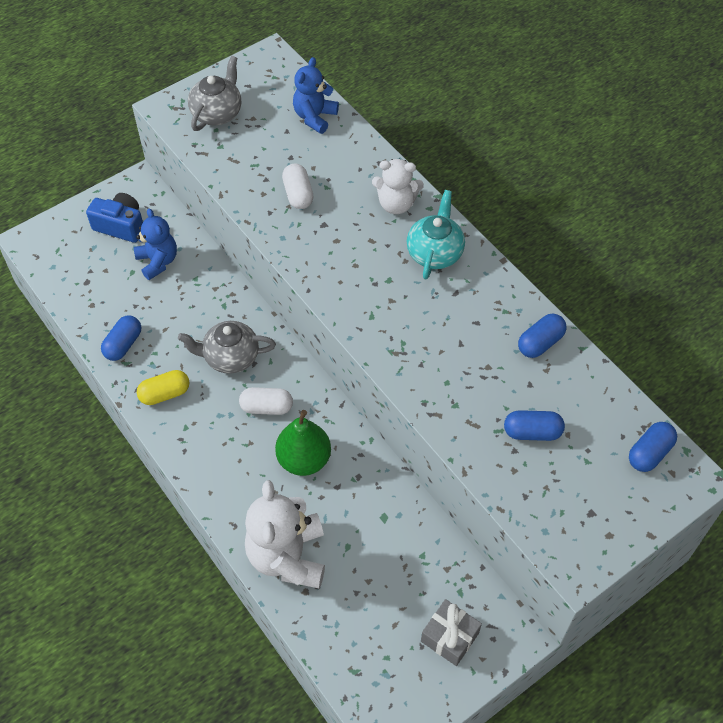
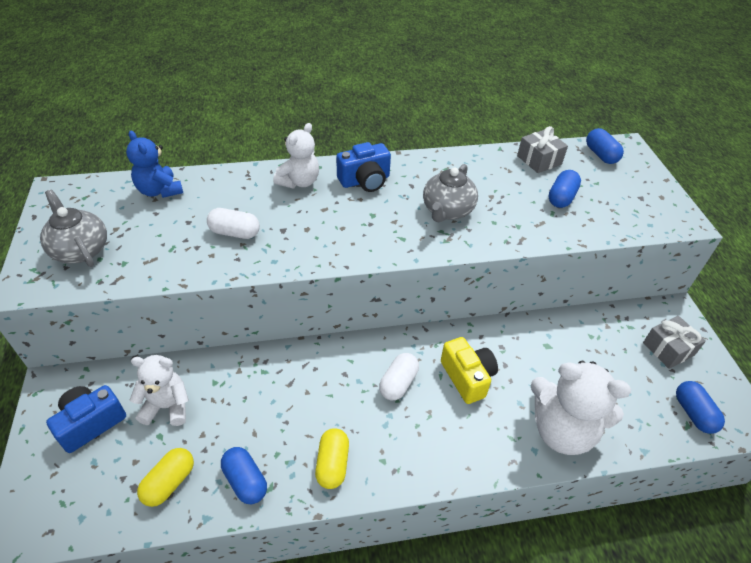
camera: 65 degrees left, 10 degrees down
(100, 300) = (169, 482): none -> yellow capsule
(158, 261) = (167, 406): blue teddy bear -> white teddy bear
(230, 357) = (326, 389): grey teapot -> grey teapot (447, 210)
(304, 459) = (467, 377): green pear -> yellow camera
(435, 253) = (365, 181): turquoise teapot -> blue camera
(540, 343) = (484, 164): blue capsule -> blue capsule (693, 413)
(588, 392) = (539, 160): none -> grey gift

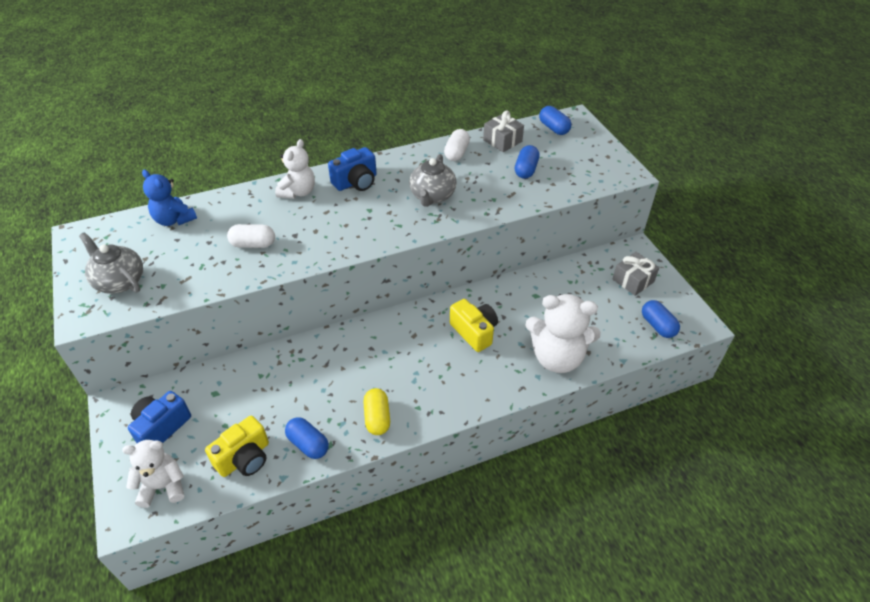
camera: 10 degrees left, 0 degrees up
(167, 406) = (224, 401): white teddy bear -> white teddy bear (163, 486)
(169, 482) = (244, 458): yellow capsule -> yellow camera
(398, 383) = (418, 347): white capsule -> white capsule (456, 153)

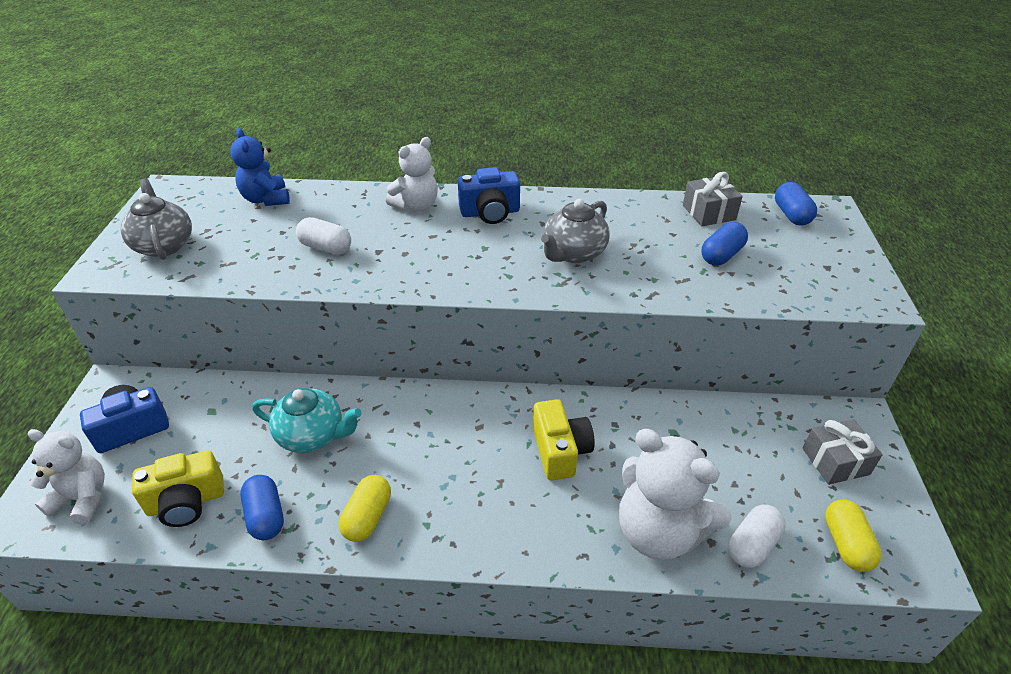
camera: 25 degrees right, 5 degrees down
(303, 382) = (312, 435): none -> turquoise teapot
(456, 153) = (637, 212): white capsule -> white capsule (752, 545)
(657, 326) = (846, 544): blue capsule -> yellow capsule

